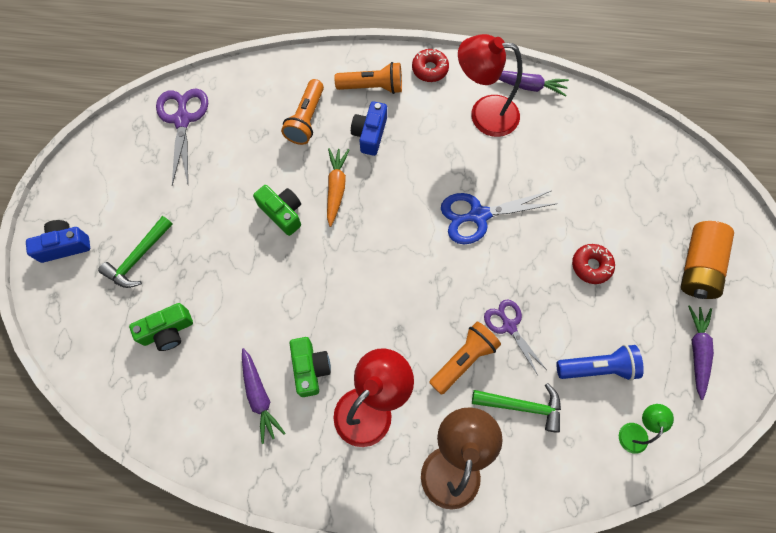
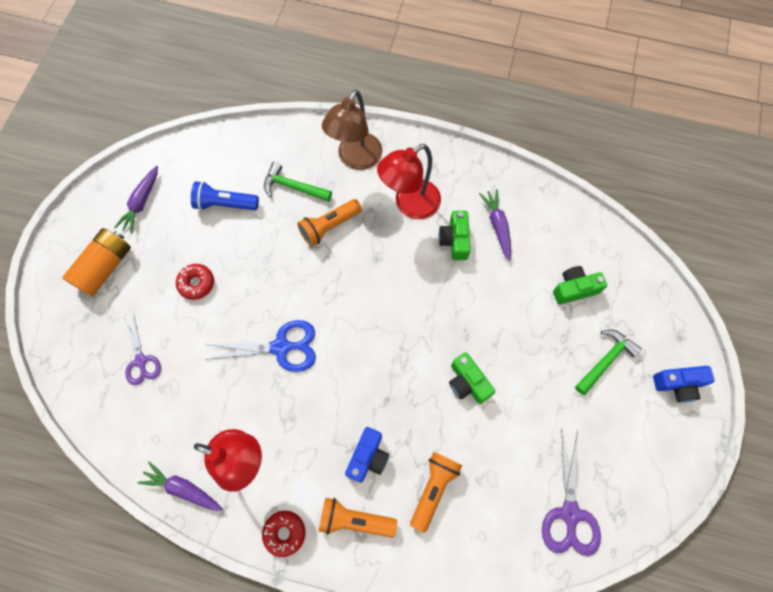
camera: 170 degrees left, 0 degrees up
(336, 188) = (412, 400): orange carrot -> none
(509, 326) = (284, 246): purple scissors -> purple scissors (141, 361)
(635, 431) = (215, 158): green lamp -> none

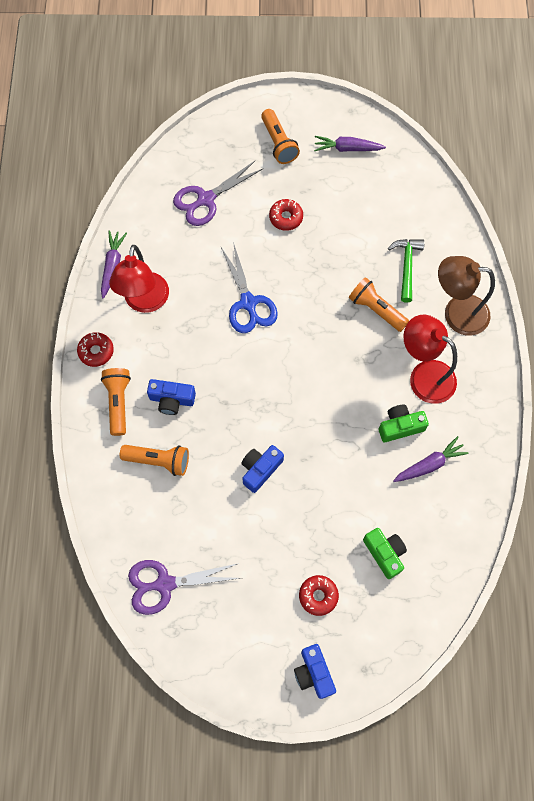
camera: 75 degrees right, 0 degrees up
(105, 267) = (278, 143): orange battery -> orange flashlight
(141, 361) = (206, 199): purple scissors -> purple scissors, size x1.53
(225, 204) = (369, 215): blue flashlight -> none
(467, 382) = (260, 469): green camera -> blue camera
(605, 360) = (318, 596): green hammer -> red donut

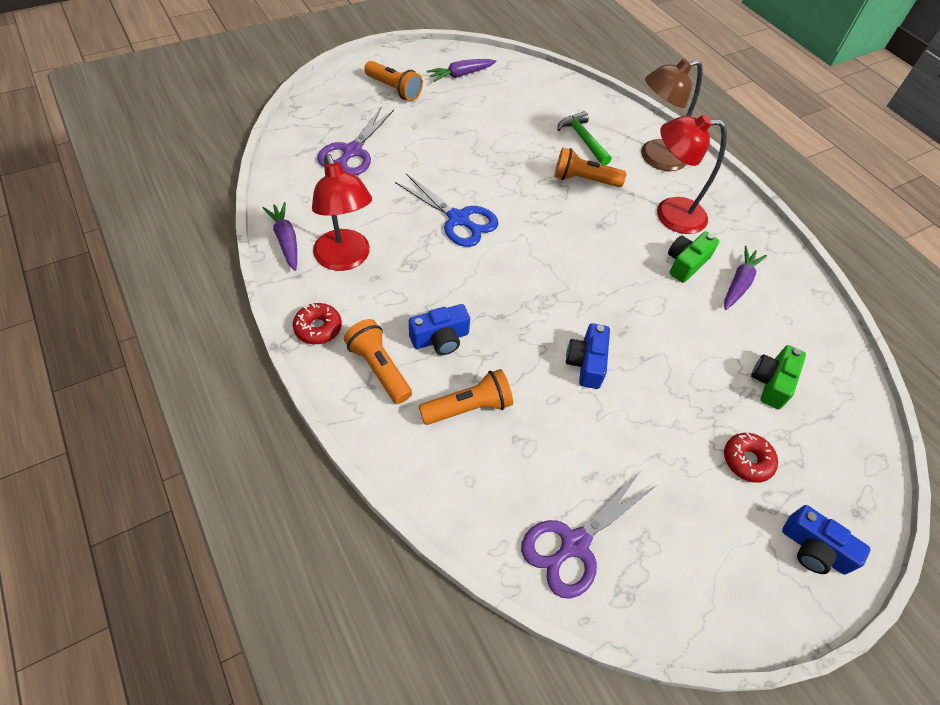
camera: 35 degrees left, 15 degrees down
(286, 217) = (443, 140): red donut -> none
(384, 553) = (771, 382): green camera -> green camera turned 90 degrees counterclockwise

